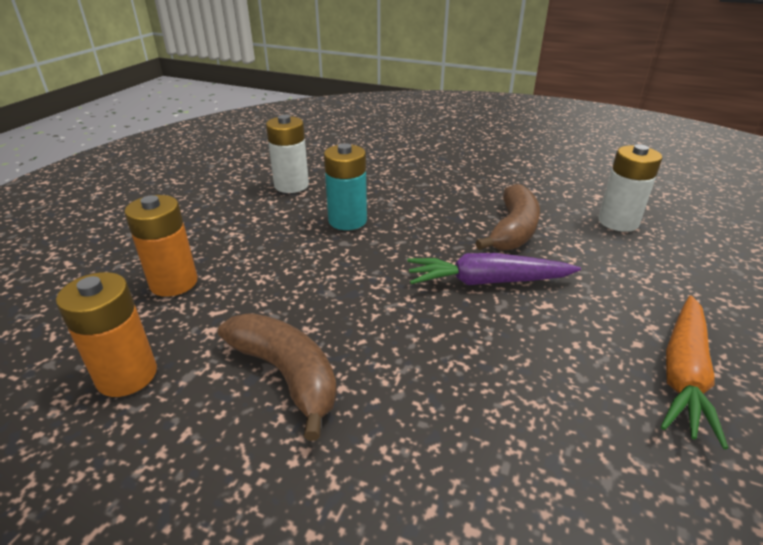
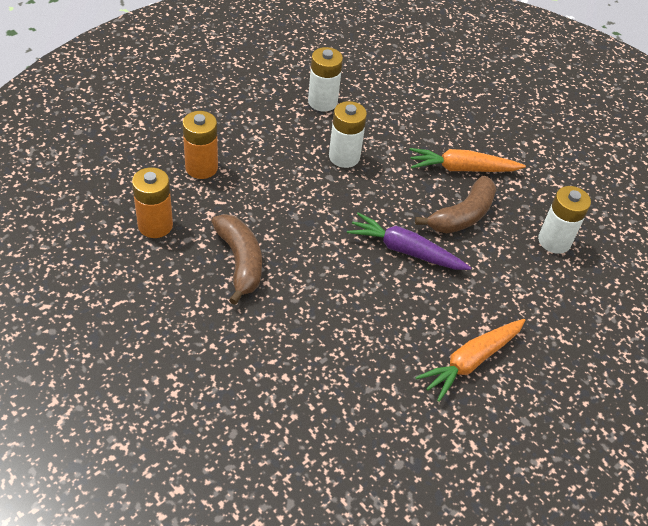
camera: 20 degrees right, 15 degrees up
(347, 221) = (344, 157): turquoise battery -> white battery
(475, 195) = (462, 169): none -> orange carrot

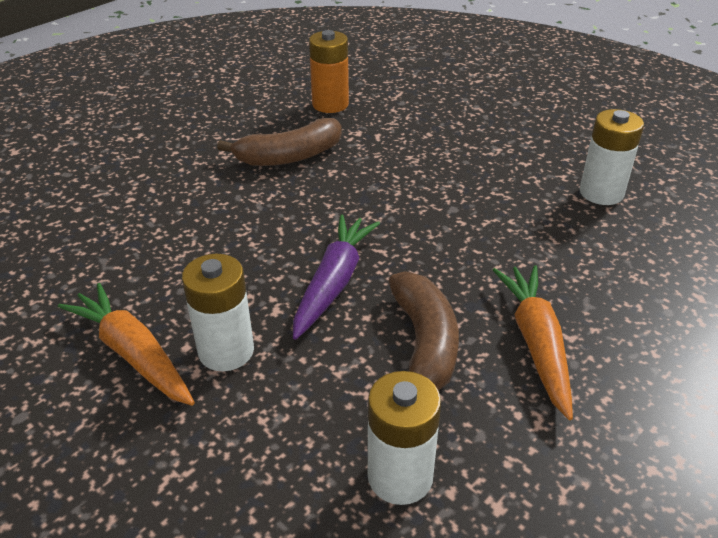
camera: 90 degrees right, 10 degrees down
(201, 168) = (426, 120): orange battery -> none
(344, 157) = (498, 218): white battery -> white battery (226, 351)
(462, 215) = (424, 344): brown banana -> brown banana turned 135 degrees counterclockwise

